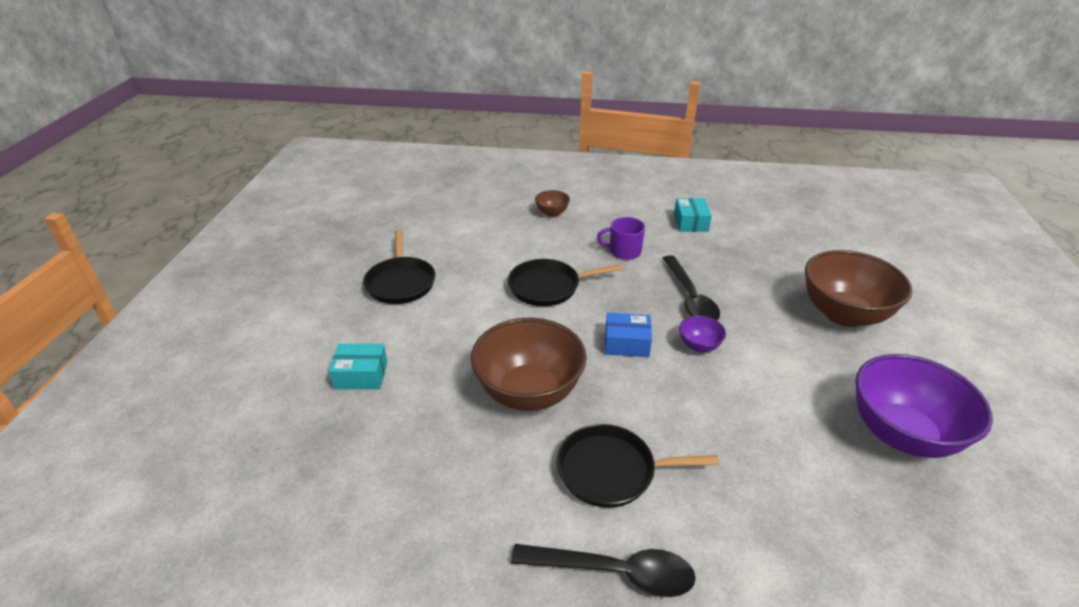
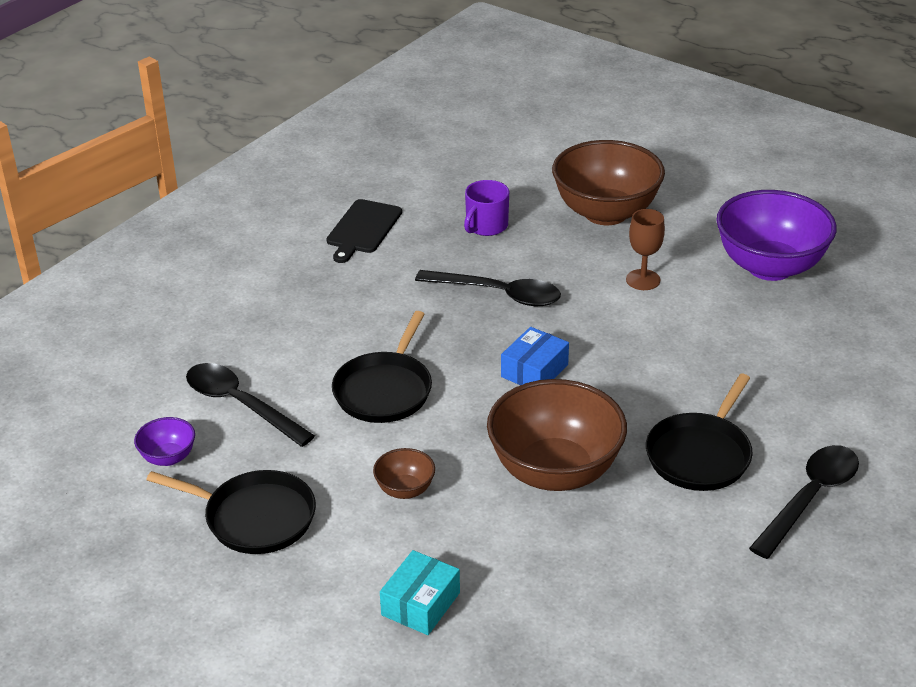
camera: 60 degrees left, 0 degrees up
(491, 242) = (241, 404): none -> black spoon
(552, 213) = (226, 326): brown bowl -> brown bowl (405, 490)
(624, 251) = (370, 303): purple mug -> purple mug (486, 226)
(691, 222) = (363, 229): turquoise box -> black cutting board
(699, 346) = (577, 324): purple bowl -> purple bowl (168, 457)
(789, 362) = (643, 280): none -> brown goblet

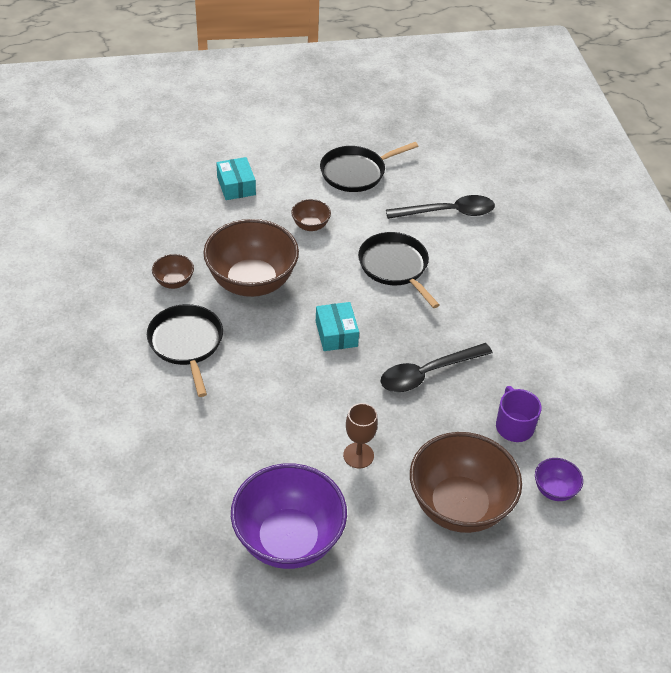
camera: 130 degrees right, 10 degrees up
(168, 457) = (434, 170): purple bowl -> purple bowl (554, 490)
(363, 229) = (576, 363): black cutting board -> none
(534, 371) = (336, 334): blue box -> turquoise box
(644, 528) = (174, 282): none -> brown bowl
(810, 498) = (101, 357): black spoon -> none

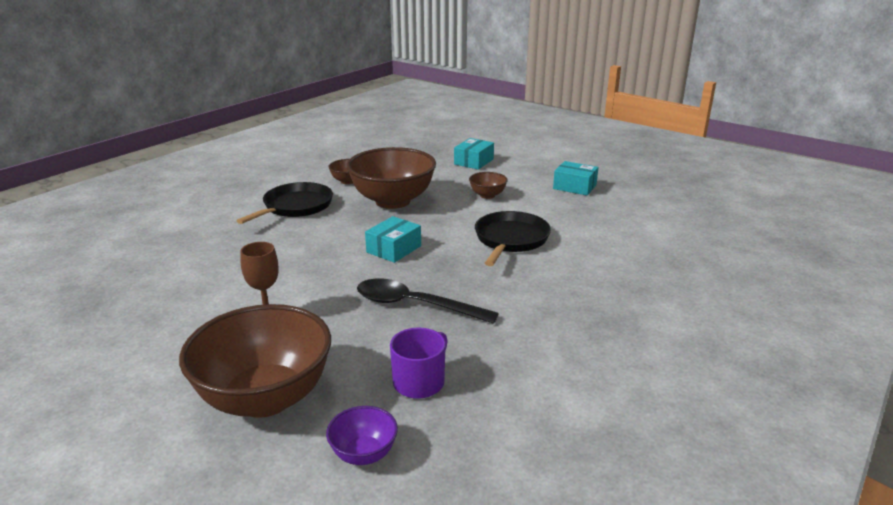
camera: 50 degrees right, 20 degrees down
(288, 539) = (128, 326): purple bowl -> none
(356, 172) = (574, 187): black pan -> turquoise box
(447, 212) = (616, 233): black spoon -> none

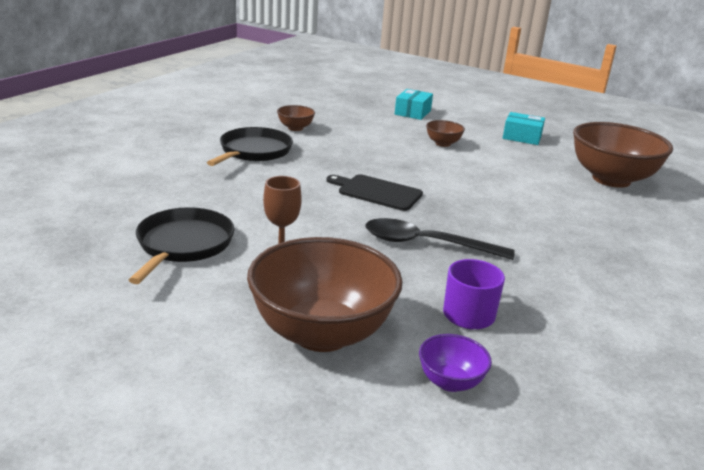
camera: 10 degrees left, 0 degrees up
(392, 201) = (351, 147): brown bowl -> brown bowl (611, 179)
(394, 249) = (377, 192): turquoise box -> black cutting board
(510, 239) = (486, 184): black pan -> black pan (183, 245)

